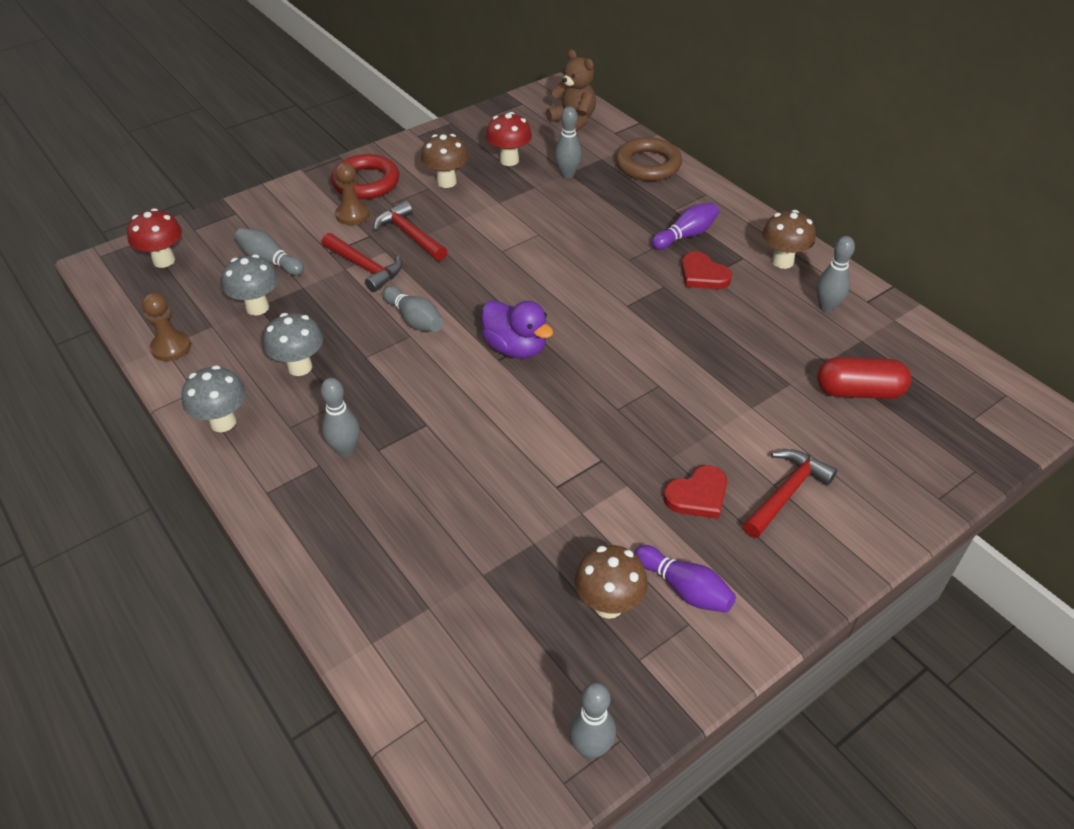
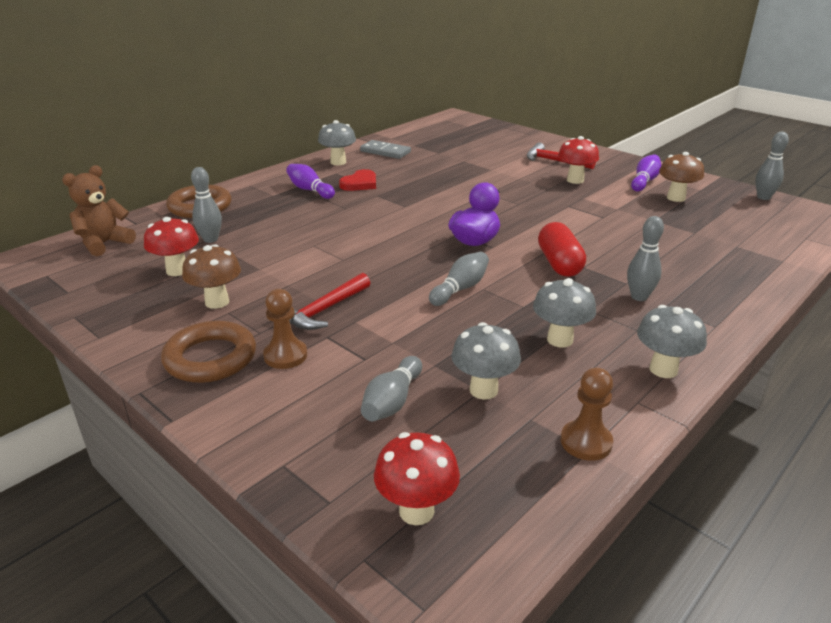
camera: 100 degrees left, 15 degrees down
(365, 267) = (388, 329): red hammer -> none
(366, 182) = (210, 358): red ring -> brown ring
(697, 495) = (575, 180): red heart -> red mushroom
(782, 261) = (338, 162): brown mushroom -> grey mushroom
(826, 307) = (385, 152): grey bowling pin -> grey domino
(859, 392) = (461, 146): red capsule -> red capsule (559, 263)

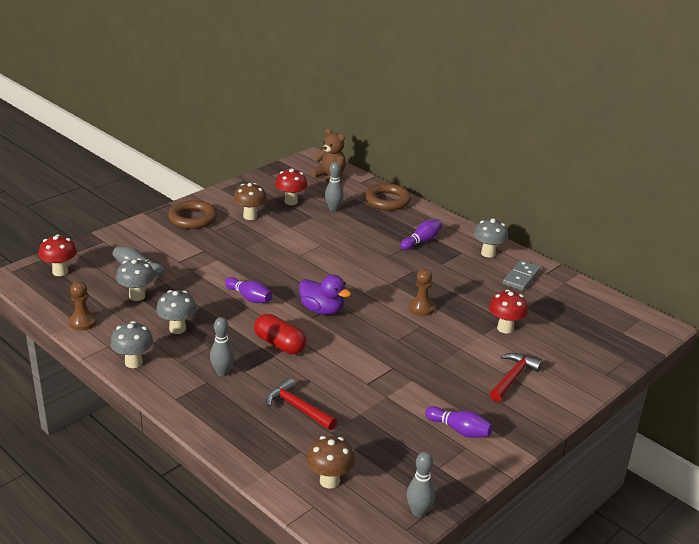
camera: 90 degrees right, 0 degrees up
(285, 355) = (188, 238): brown pawn -> brown pawn (421, 308)
(323, 310) = (233, 249): red hammer -> red hammer (298, 408)
(360, 184) = (437, 263): red heart -> none
(460, 289) = (249, 298): grey bowling pin -> purple bowling pin
(559, 263) = (279, 344): red capsule -> red capsule turned 45 degrees clockwise
(575, 180) = (458, 382): red mushroom -> red mushroom (505, 328)
(676, 198) = (414, 442): brown mushroom -> brown mushroom (329, 481)

